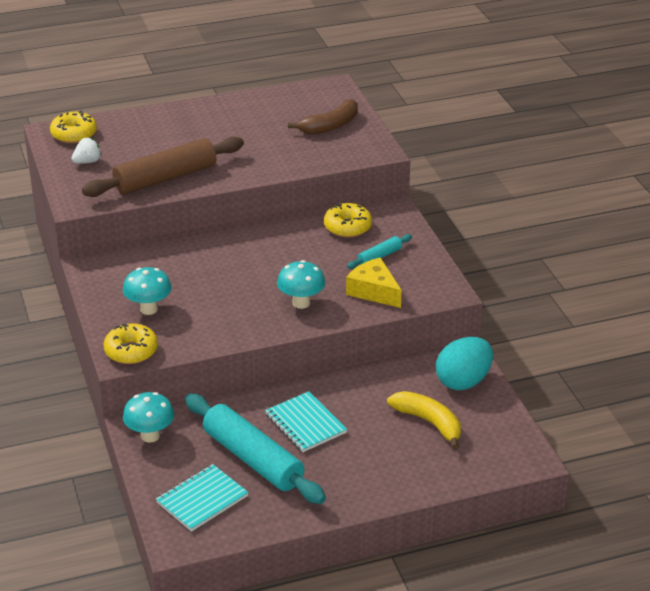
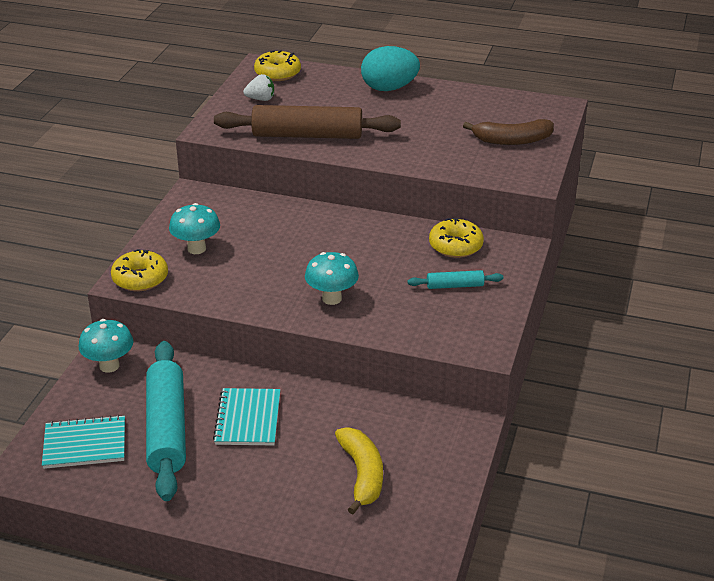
camera: 35 degrees right, 0 degrees up
(374, 291) = (412, 316): yellow cheese -> none
(463, 381) = (441, 450): turquoise egg -> turquoise egg (389, 88)

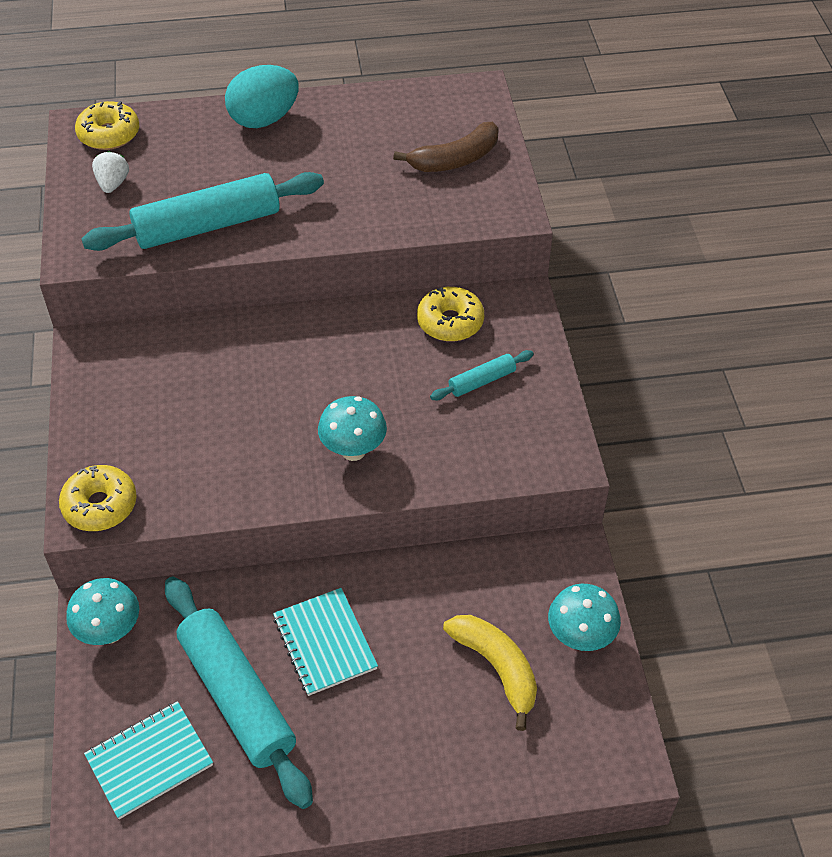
camera: 25 degrees left, 15 degrees up
(196, 249) = (144, 432): turquoise mushroom -> turquoise mushroom (580, 637)
(261, 99) = (113, 184): white strawberry -> white strawberry turned 60 degrees counterclockwise
(307, 135) = (208, 226): brown rolling pin -> turquoise rolling pin

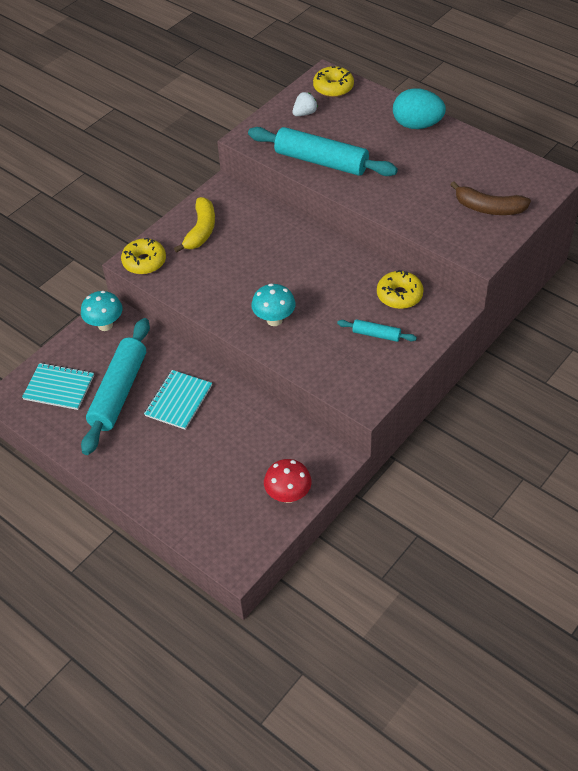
camera: 50 degrees right, 0 degrees up
(497, 668) = (234, 474): yellow banana -> yellow banana (201, 230)
(580, 637) = (288, 495): turquoise mushroom -> red mushroom

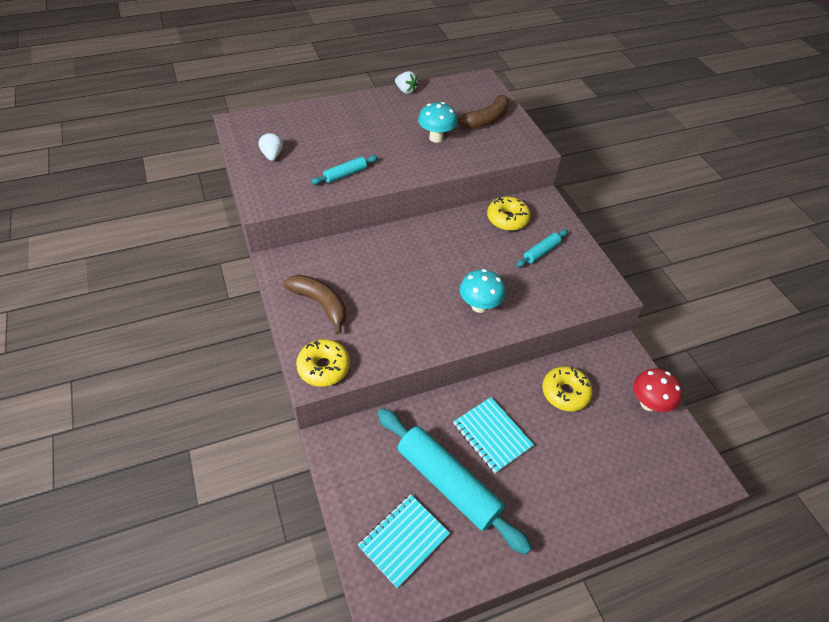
camera: 65 degrees left, 0 degrees up
(105, 325) = (345, 453): turquoise mushroom -> turquoise mushroom (436, 138)
(201, 230) = (320, 304): yellow banana -> brown banana
(321, 161) = (345, 174): turquoise rolling pin -> turquoise rolling pin, size x0.46
(333, 87) = (259, 126): yellow donut -> yellow donut (565, 393)
(417, 125) = (357, 108): turquoise egg -> none
(476, 140) = (405, 90): none -> white strawberry

